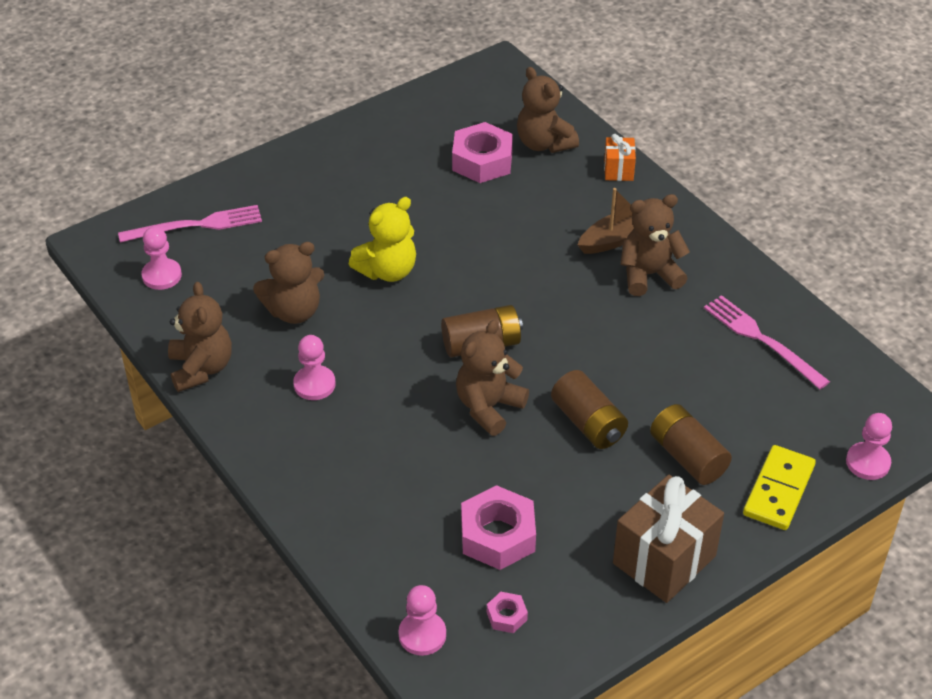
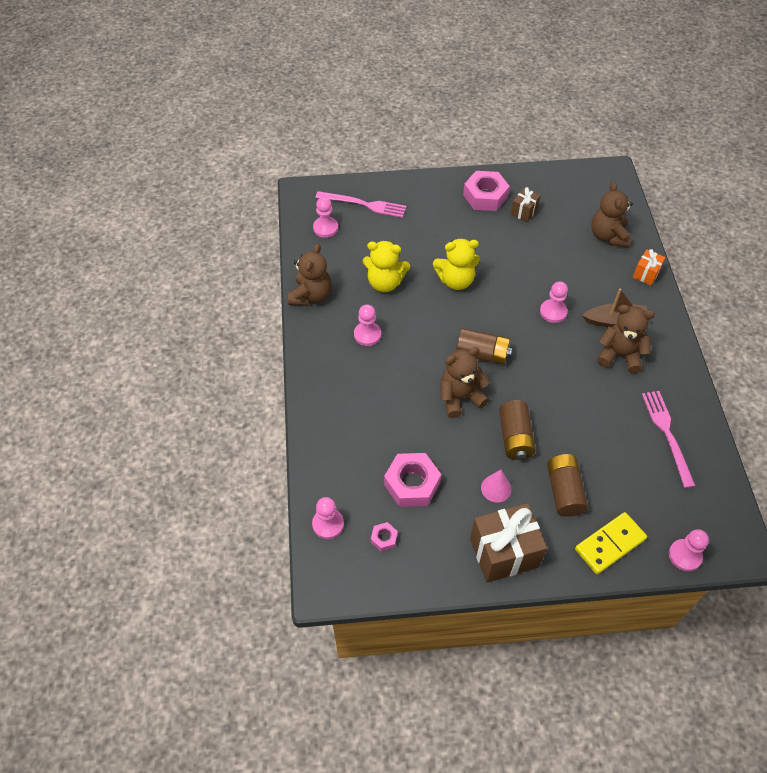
camera: 30 degrees right, 10 degrees up
(294, 311) = (385, 283): brown teddy bear -> yellow teddy bear
(419, 154) = (524, 212): none -> brown gift
(482, 161) = (560, 232): pink nut -> pink nut (485, 196)
(536, 258) = (553, 312): none -> pink pawn
(605, 492) = (496, 488): none -> pink cone

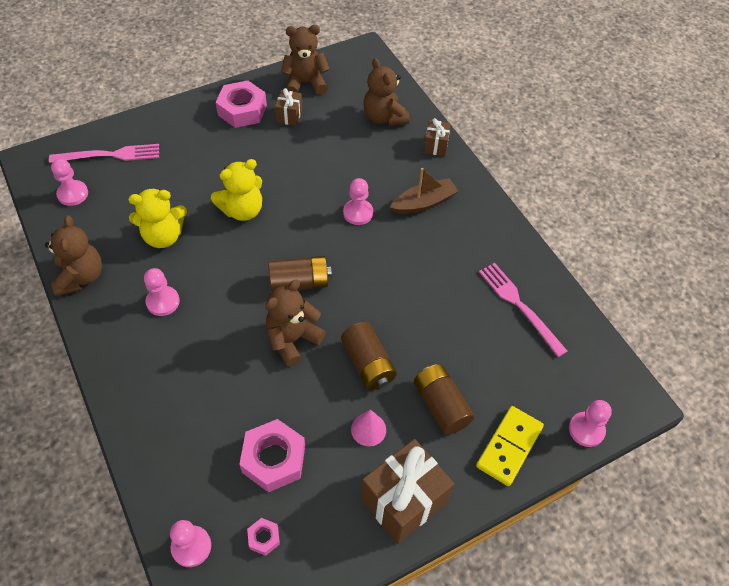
camera: 25 degrees left, 0 degrees up
(619, 355) = (442, 237): brown teddy bear -> brown teddy bear (305, 83)
(646, 274) = (436, 146): orange gift -> brown gift

